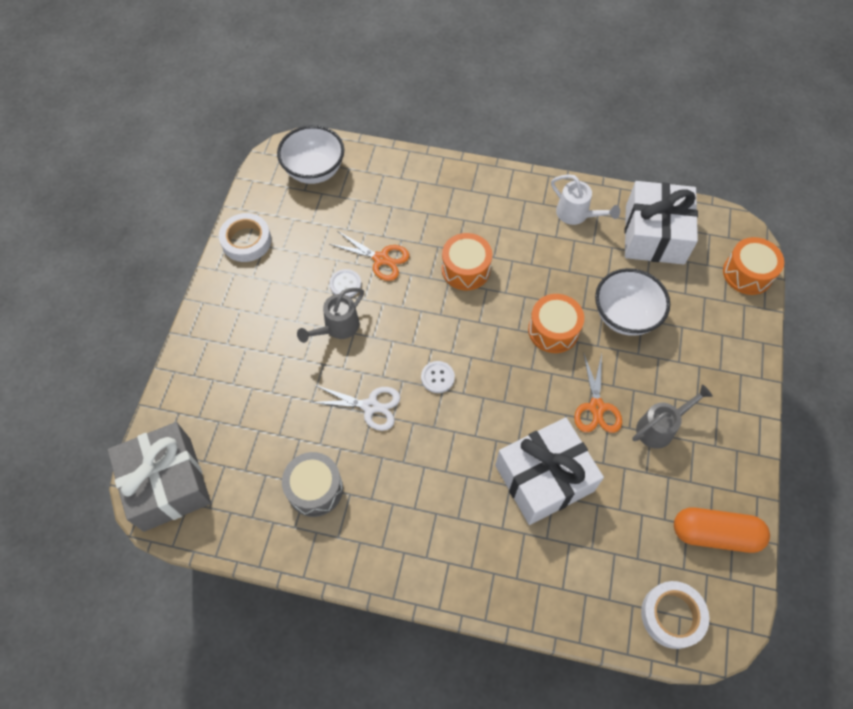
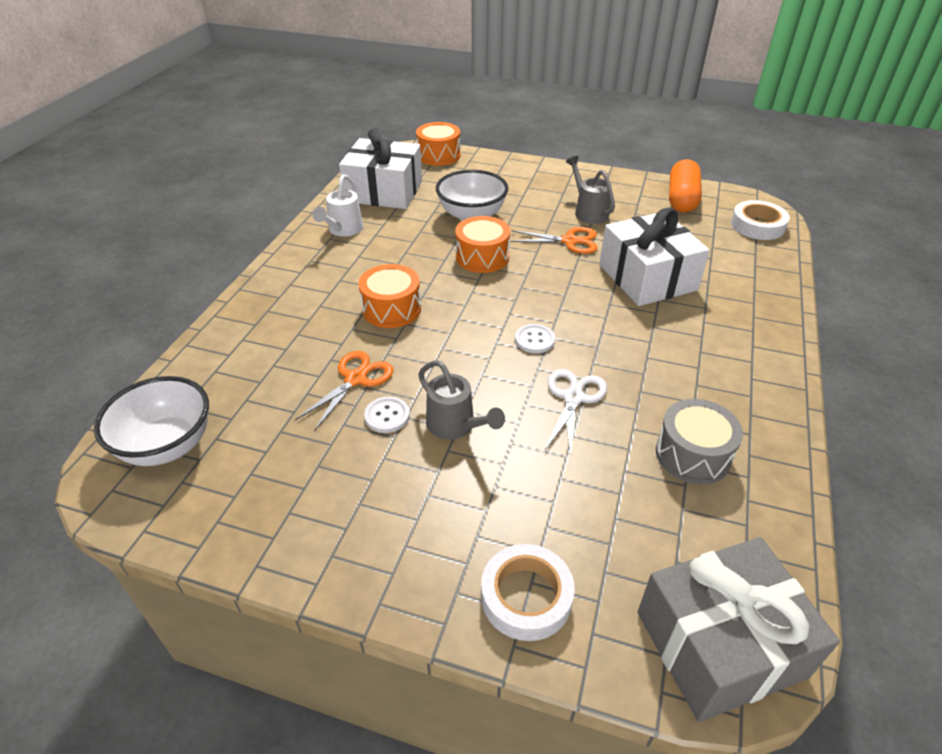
camera: 85 degrees left, 20 degrees down
(246, 241) = (271, 537): white tape -> white tape (526, 596)
(576, 214) = (343, 230): white watering can -> white watering can turned 150 degrees clockwise

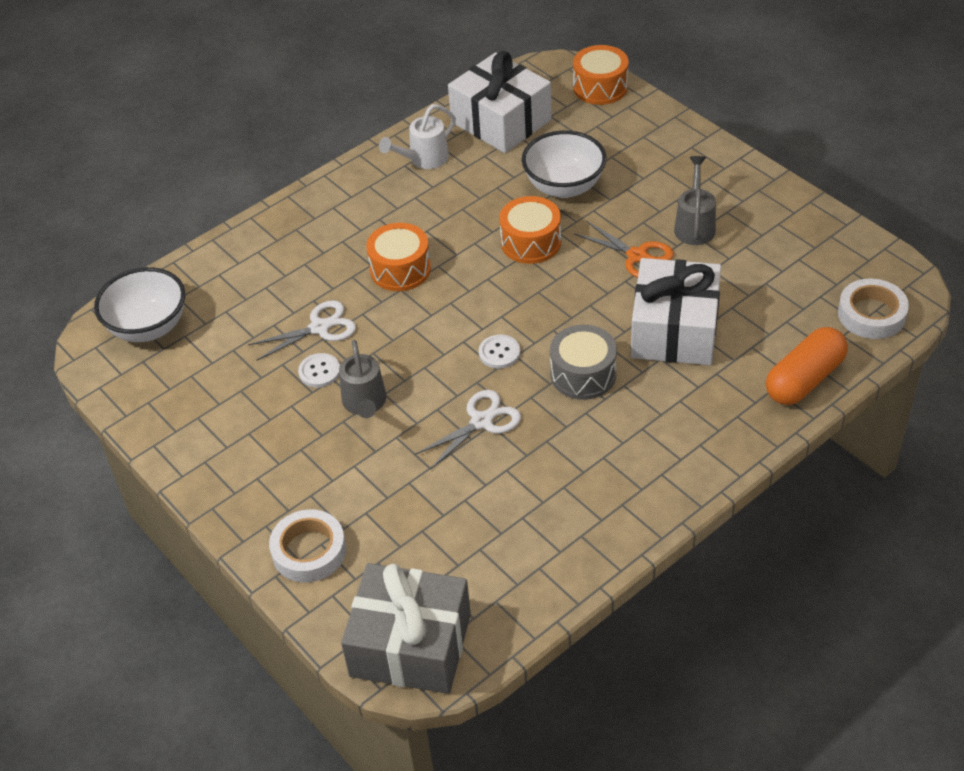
camera: 35 degrees right, 5 degrees up
(356, 379) = (319, 328): orange scissors -> white scissors
(681, 199) = (821, 246): orange capsule -> orange capsule (804, 379)
(692, 454) = (533, 513): grey drum -> grey drum (583, 374)

